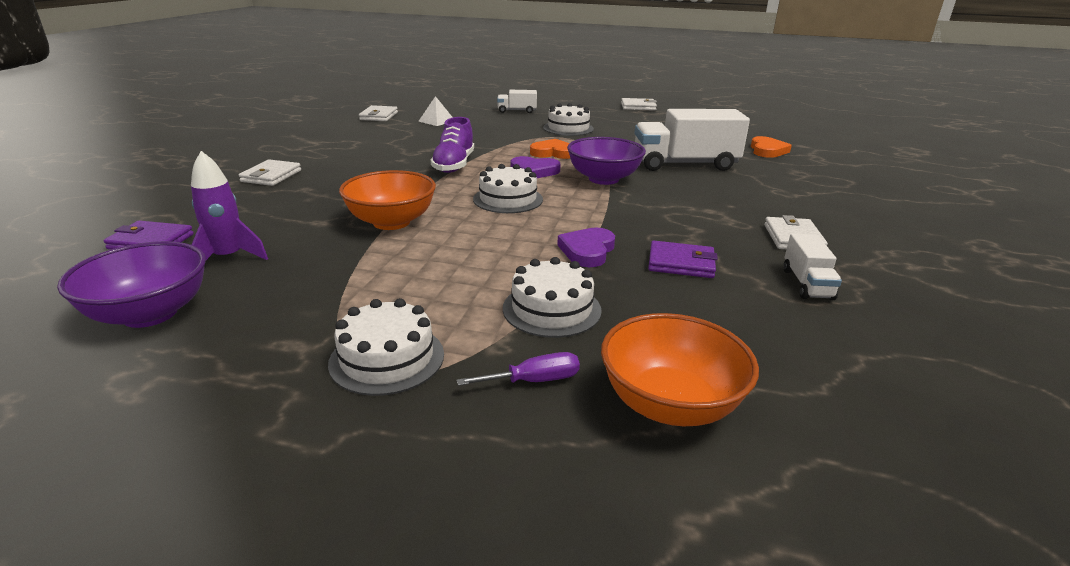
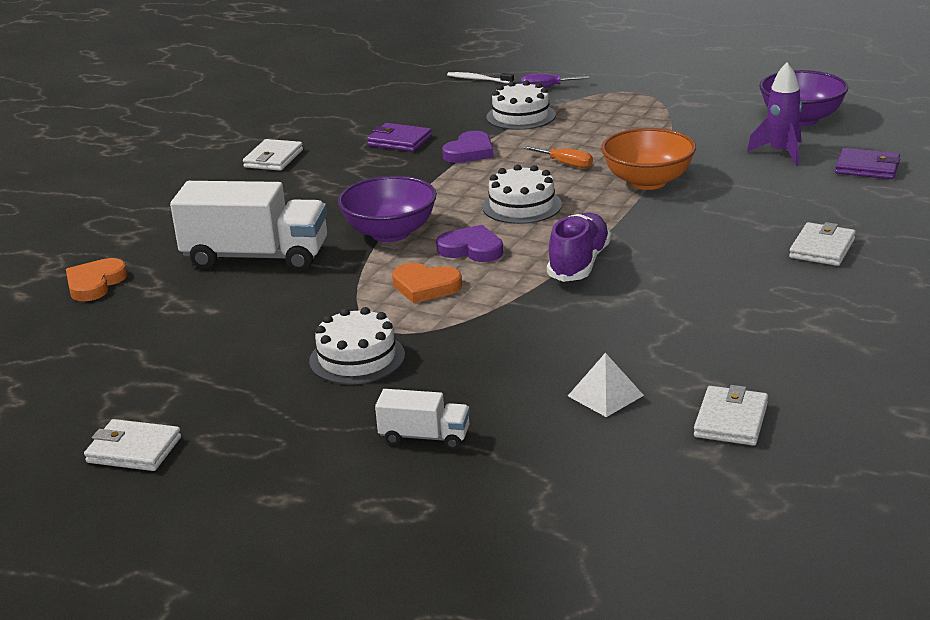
camera: 165 degrees left, 0 degrees up
(387, 358) = (631, 97): white cake -> none
(475, 239) = (566, 164): none -> orange screwdriver
(670, 404) = (478, 79): orange bowl -> white toothbrush
(807, 284) = (320, 126): white truck -> none

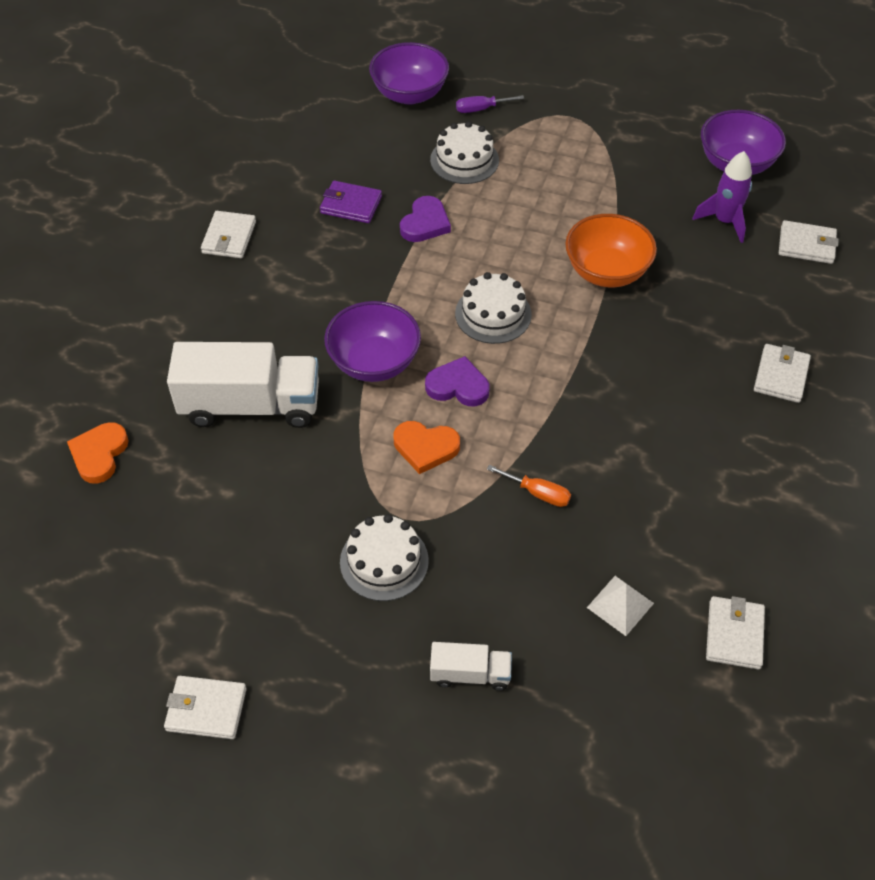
camera: 10 degrees left, 25 degrees up
(478, 79) = (409, 94): white toothbrush -> purple bowl
(566, 164) = (523, 243): orange screwdriver -> orange screwdriver (538, 493)
(579, 263) = (563, 406): purple shoe -> none
(867, 168) = (806, 245): purple wallet -> white wallet

